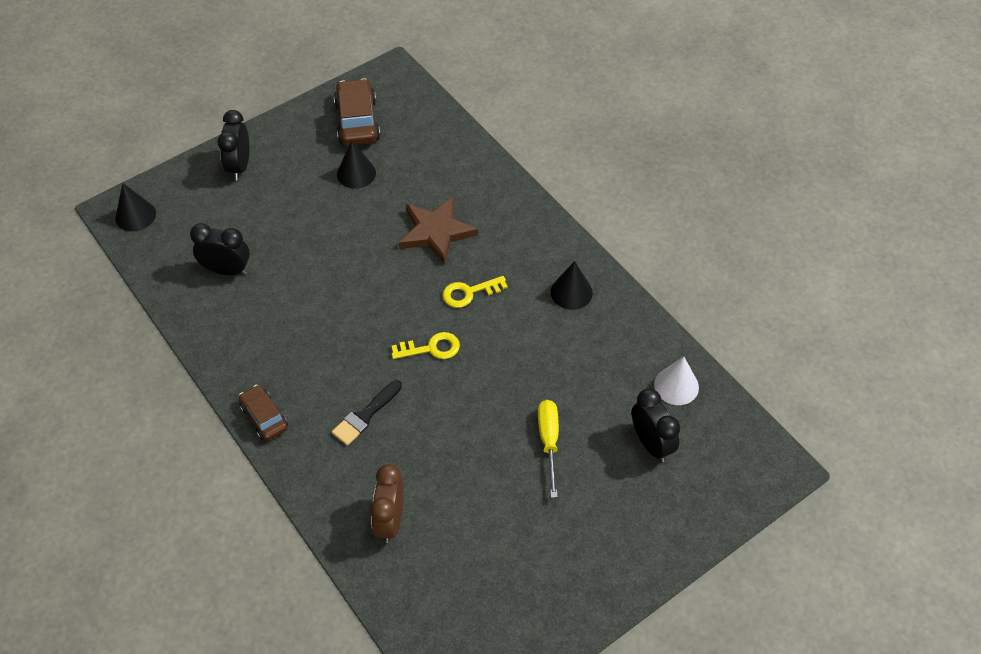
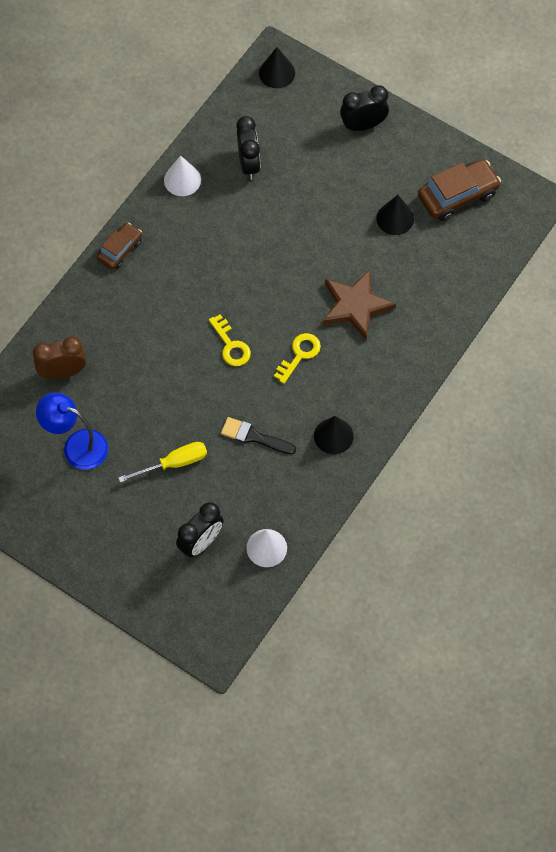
camera: 70 degrees right, 10 degrees up
(211, 333) = (182, 180): none -> white cone
(365, 415) = (148, 320): black brush -> black brush (254, 436)
(469, 293) = (299, 355): yellow key -> yellow key turned 75 degrees clockwise
(490, 533) = (76, 446): none -> blue lamp

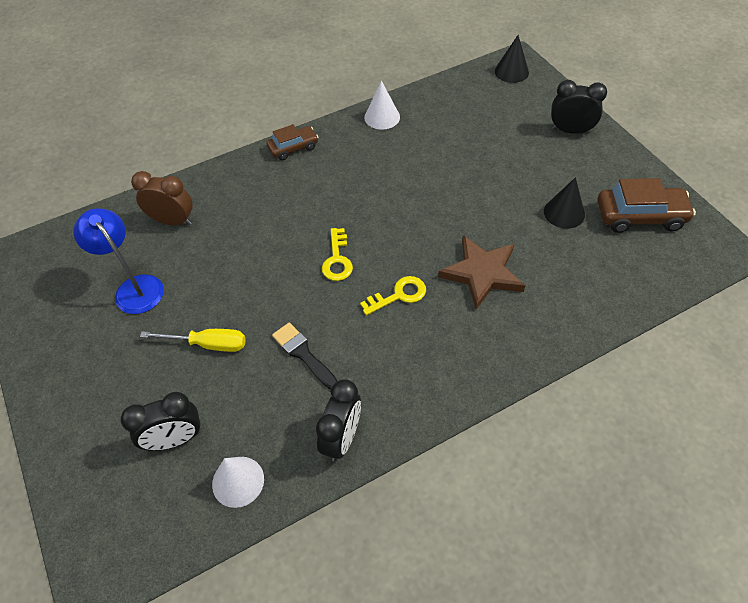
camera: 30 degrees right, 10 degrees down
(248, 164) = (447, 125): black clock -> black clock (342, 438)
(333, 436) = (386, 391): black cone -> none

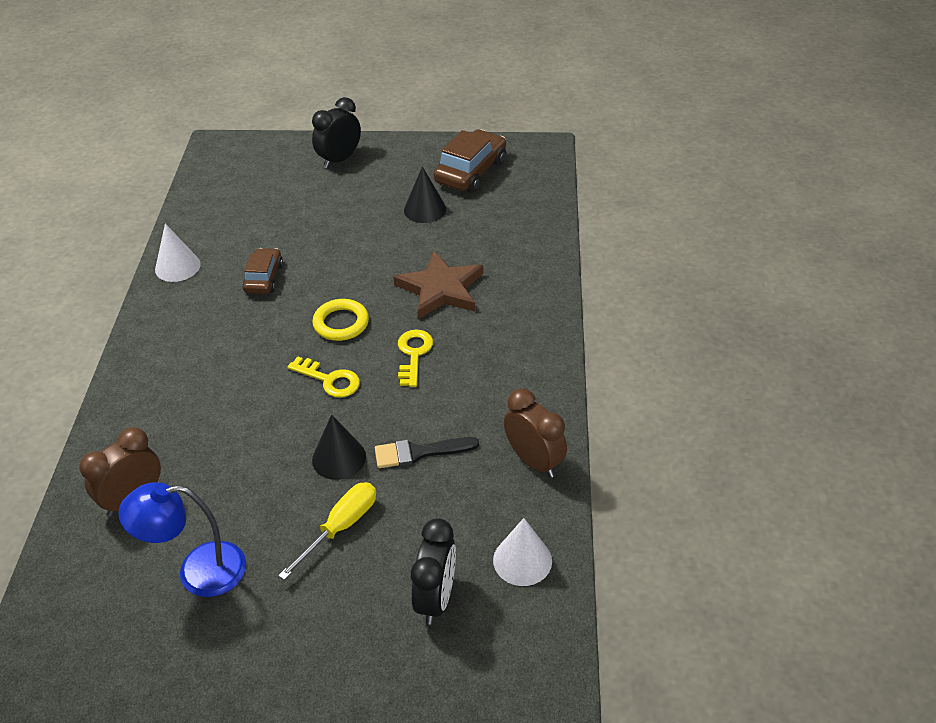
camera: 60 degrees left, 10 degrees down
(293, 148) = (140, 352): brown car -> brown car (264, 278)
(342, 438) = (534, 461): black clock -> brown clock
(397, 234) = (341, 323): none -> yellow ring
(511, 71) = (225, 156): black cone -> black cone (339, 458)

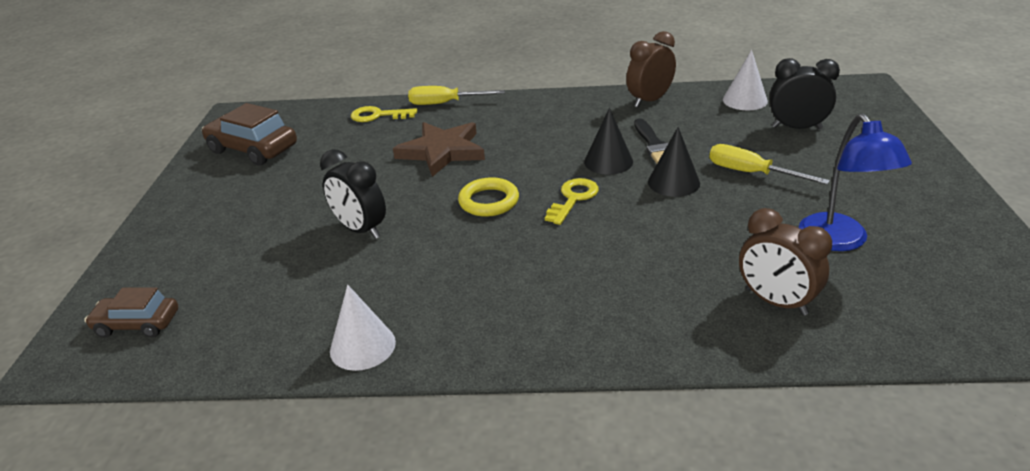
camera: 90 degrees left, 10 degrees down
(264, 278) = (404, 264): brown car -> brown car (137, 324)
(339, 159) = (176, 236): black clock -> black clock (361, 230)
(414, 354) = (534, 158): yellow key -> yellow key (378, 115)
(425, 209) = (309, 170): black cone -> black cone (608, 161)
(549, 285) = (445, 103): none -> yellow screwdriver

